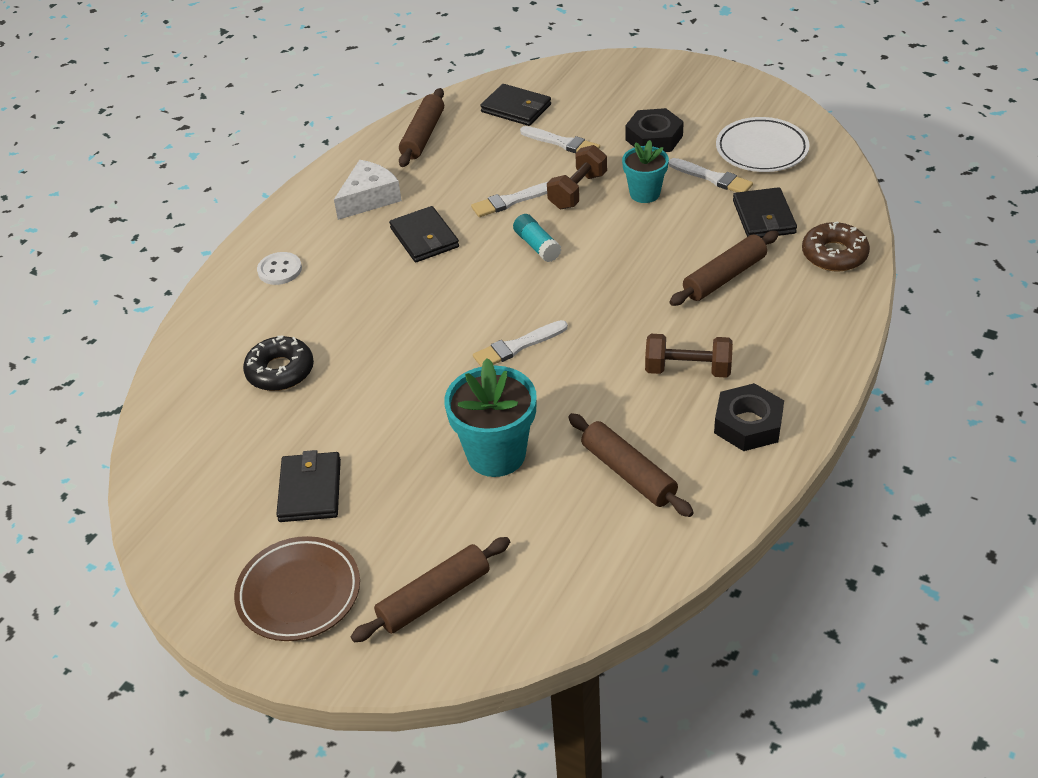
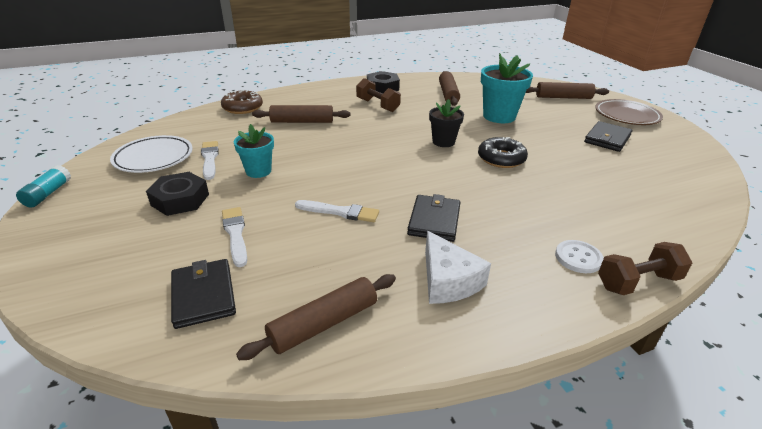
camera: 145 degrees left, 10 degrees down
(280, 371) = (606, 191): black donut -> black donut (501, 159)
(369, 198) = (448, 280): white cheese -> white cheese turned 105 degrees counterclockwise
(517, 346) = (443, 142): white brush -> black flower pot
(537, 246) = (367, 177): turquoise glue stick -> turquoise glue stick (48, 194)
(577, 191) = (290, 194): brown dumbbell -> brown dumbbell (637, 282)
(764, 217) = (233, 132): black wallet -> none

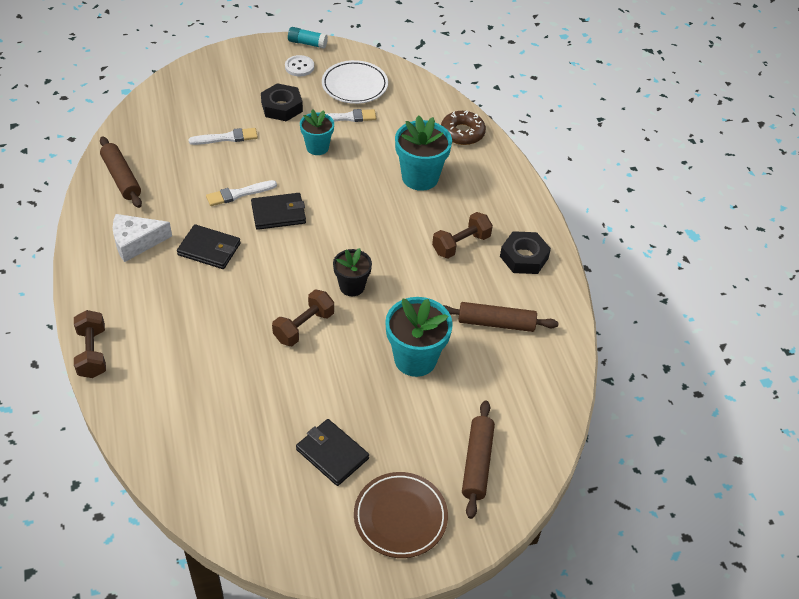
camera: 95 degrees right, 15 degrees up
(203, 295) = (166, 127): black wallet -> black wallet (278, 213)
(302, 121) = (420, 177): brown rolling pin -> turquoise flower pot
(340, 212) = (238, 194): white brush -> white brush turned 45 degrees clockwise
(501, 159) = (304, 327): black donut -> brown dumbbell
(578, 258) = (132, 327): white button -> white button (299, 67)

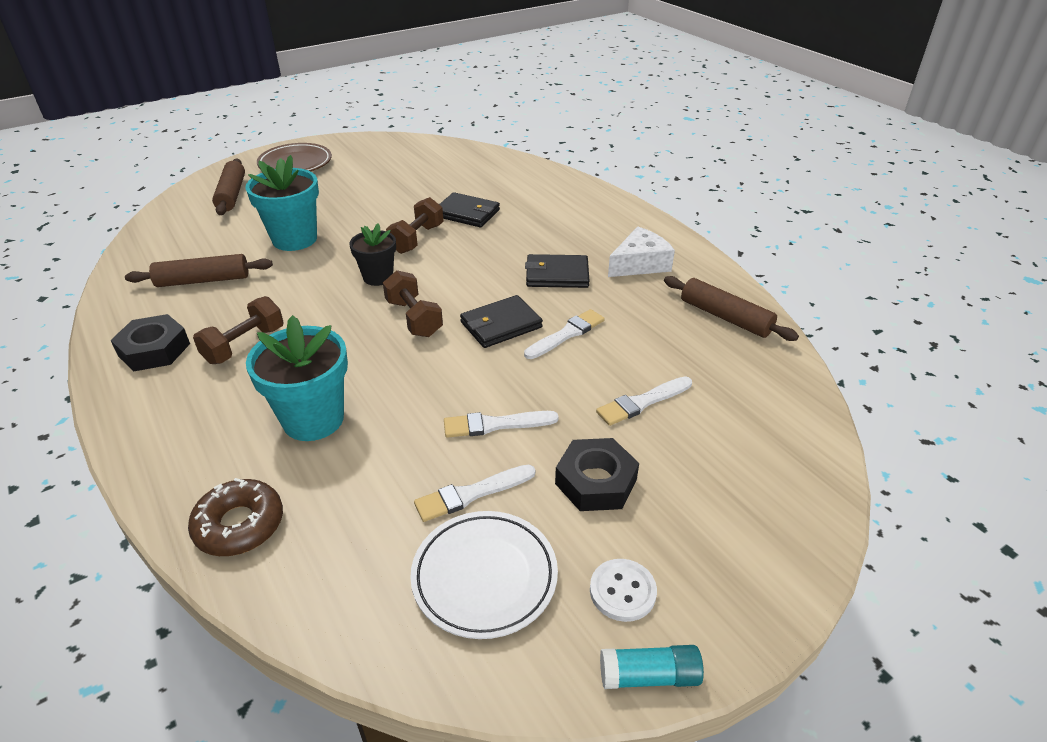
camera: 165 degrees right, 10 degrees down
(92, 353) = (596, 191): brown dumbbell -> brown dumbbell (414, 318)
(317, 147) = (495, 424): turquoise flower pot -> white brush
(332, 454) = (358, 179): black wallet -> black wallet (467, 213)

